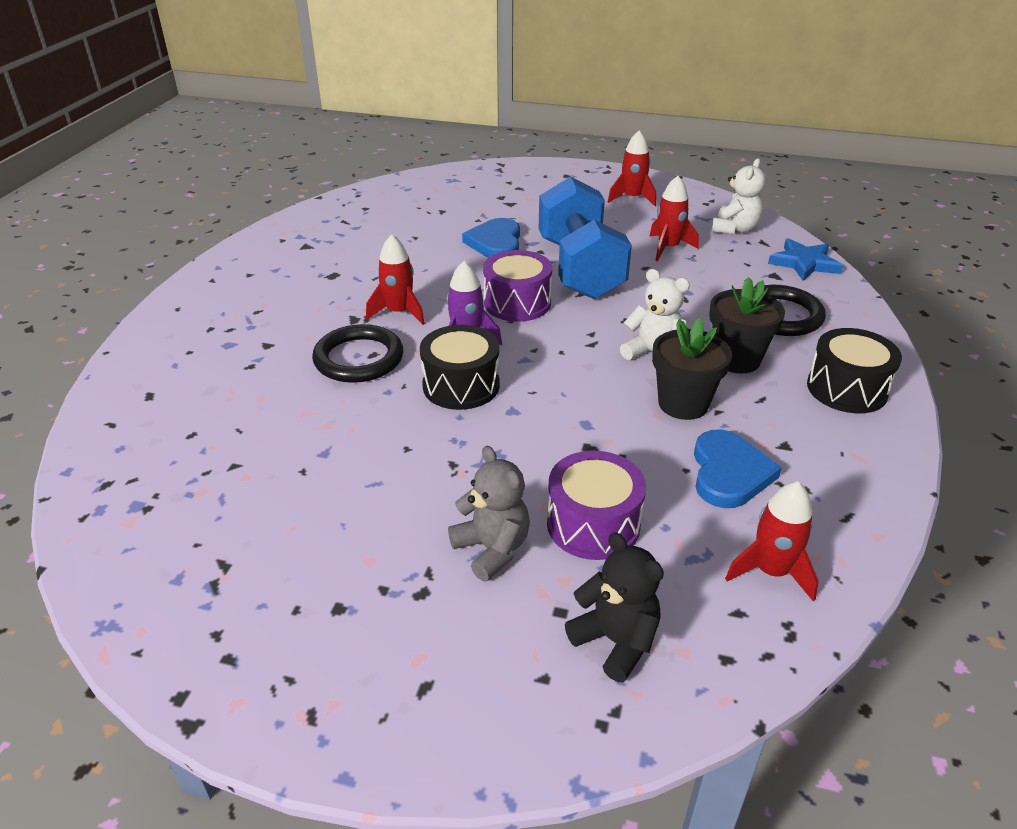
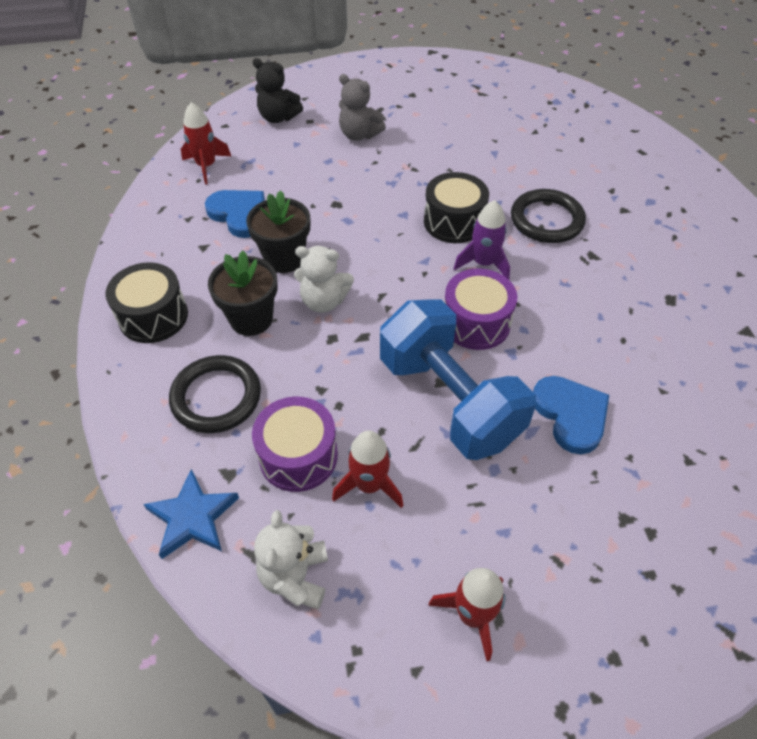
camera: 155 degrees right, 15 degrees up
(399, 312) = (565, 274): red rocket -> none
(593, 524) = (312, 161): purple drum -> purple drum (298, 456)
(729, 473) = (239, 214): blue heart -> blue heart turned 150 degrees clockwise

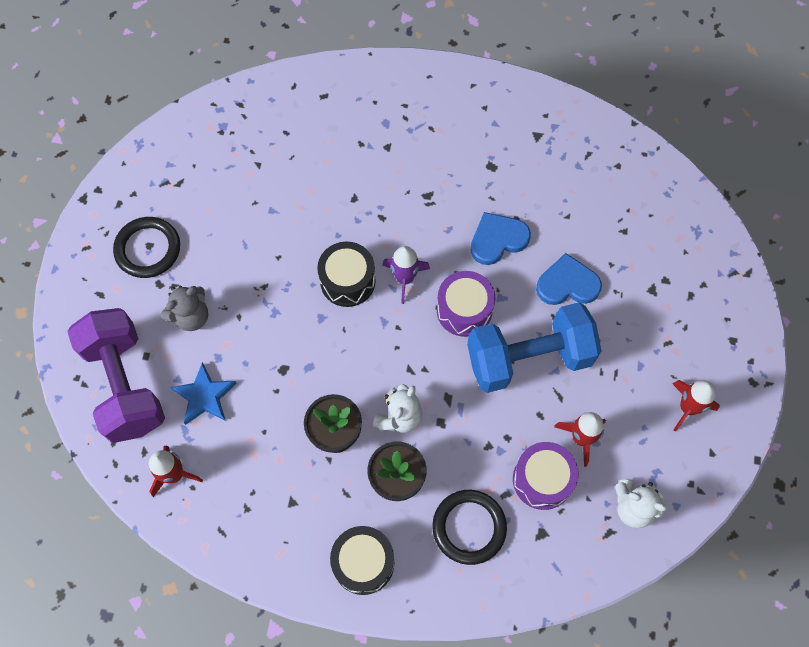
camera: 70 degrees left, 15 degrees up
(192, 517) = (569, 567): blue star -> blue star (204, 396)
(239, 214) = (261, 459): blue heart -> blue heart (497, 239)
(278, 117) = (125, 384): black teddy bear -> purple dumbbell
(546, 220) = (375, 209): black ring -> black ring (148, 249)

